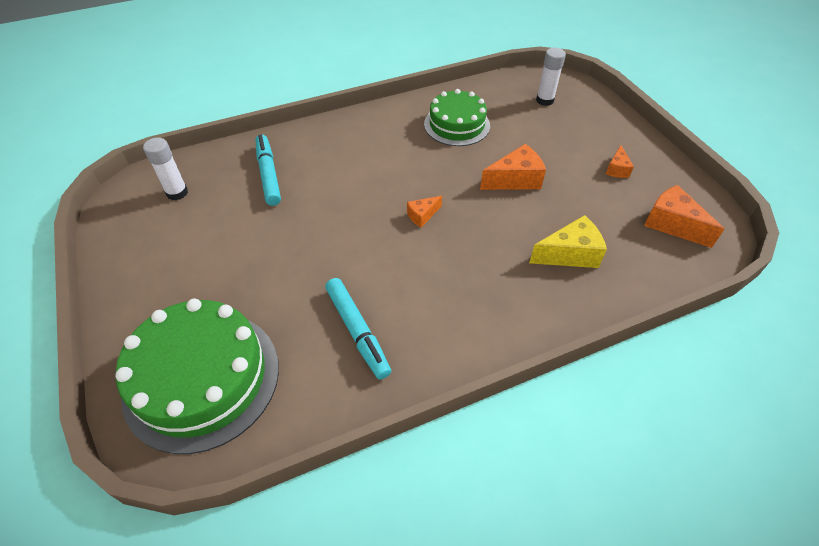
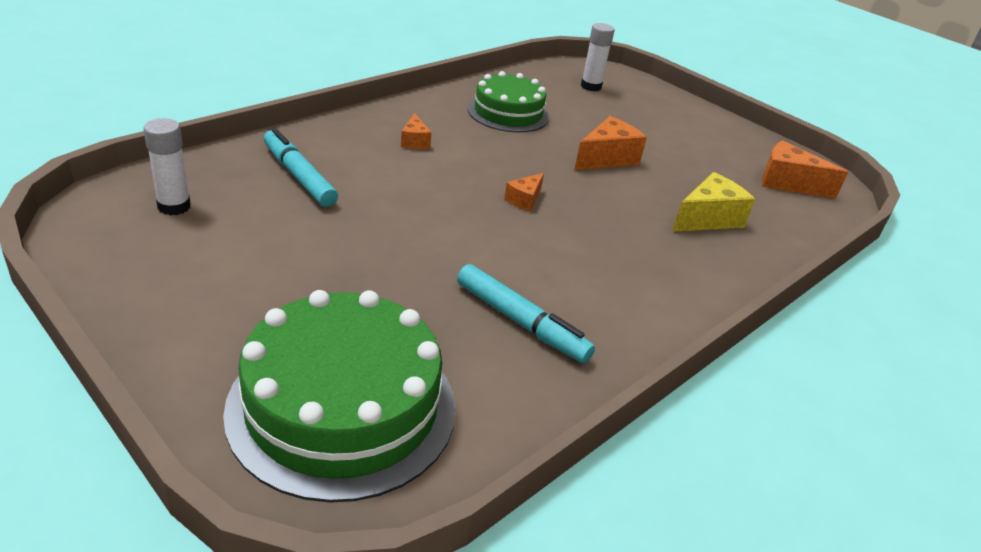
camera: 25 degrees left, 15 degrees down
(617, 169) = (704, 141): orange cheese -> orange cheese (414, 141)

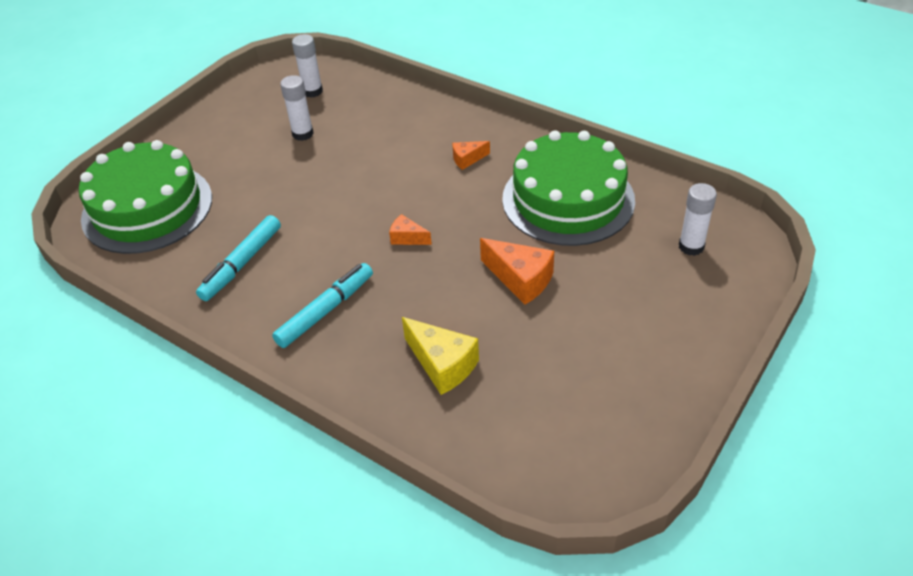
camera: 85 degrees right, 10 degrees up
(271, 231) = (303, 134): none -> white glue stick
(299, 177) = (376, 123): turquoise marker -> turquoise marker (325, 311)
(508, 113) = (568, 199): green cake -> green cake, size x1.57
(788, 183) = (567, 438): orange cheese -> none

